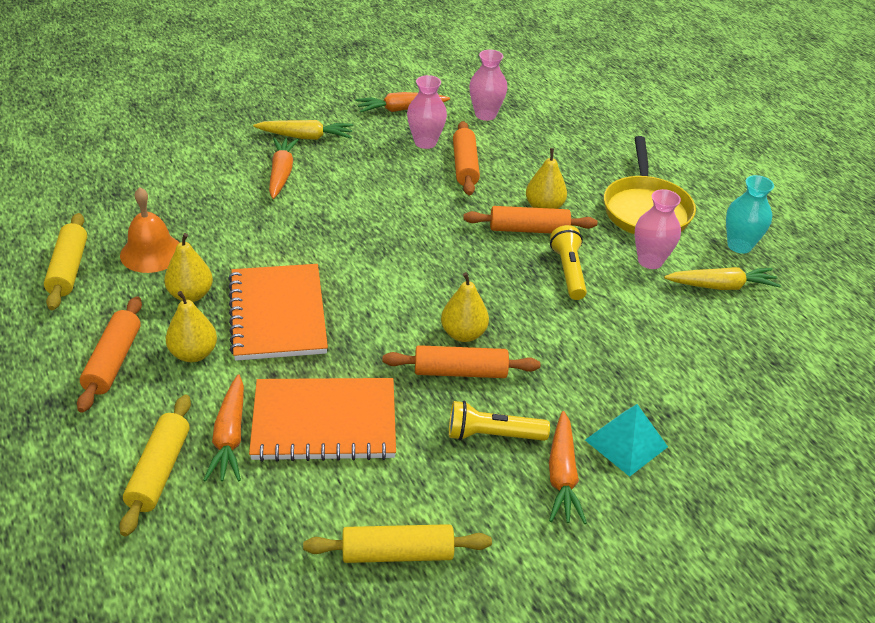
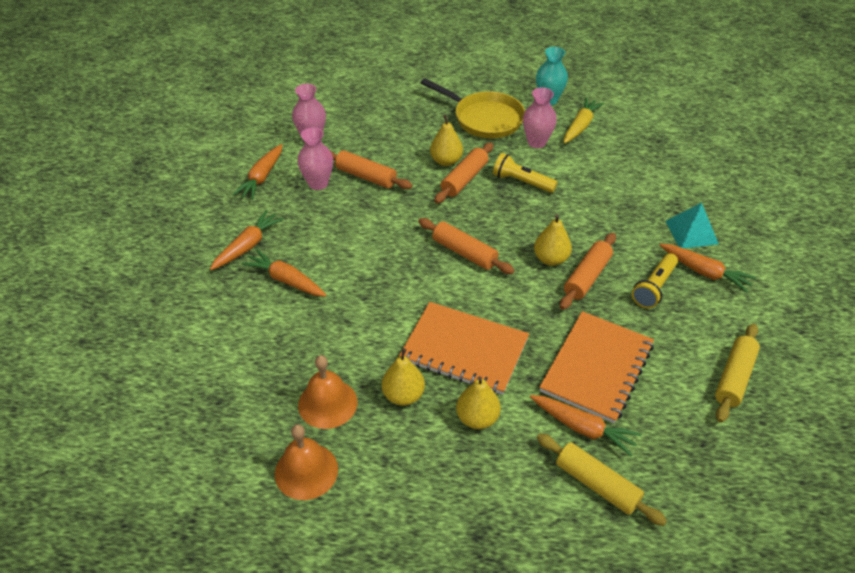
camera: 55 degrees left, 5 degrees up
(68, 269) = (306, 471): yellow rolling pin -> orange bell
(113, 361) = (453, 475): orange rolling pin -> orange rolling pin (464, 253)
(305, 137) = (247, 246): yellow carrot -> orange carrot

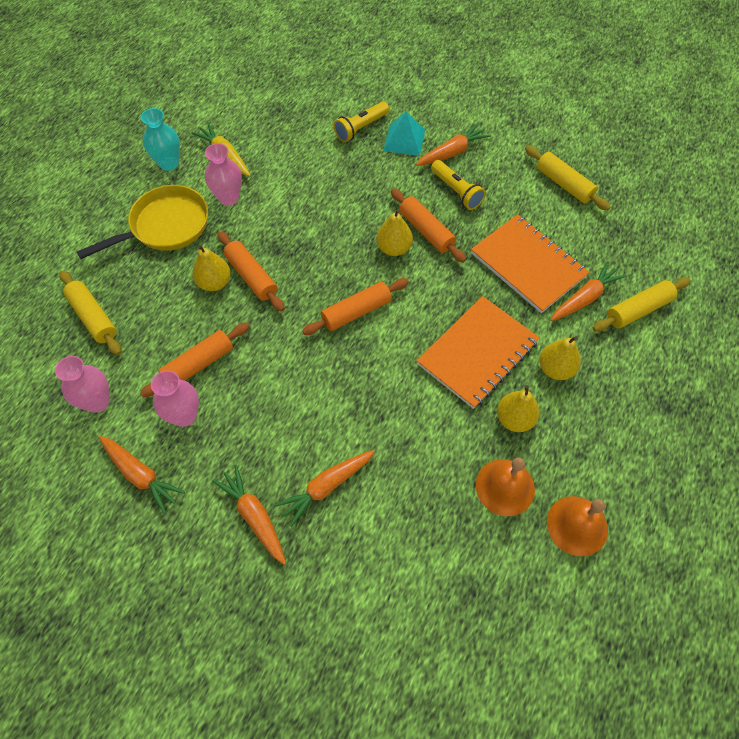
camera: 70 degrees left, 15 degrees up
(381, 112) = (93, 317): none -> yellow rolling pin
(522, 182) = (280, 231): yellow flashlight -> yellow flashlight (361, 128)

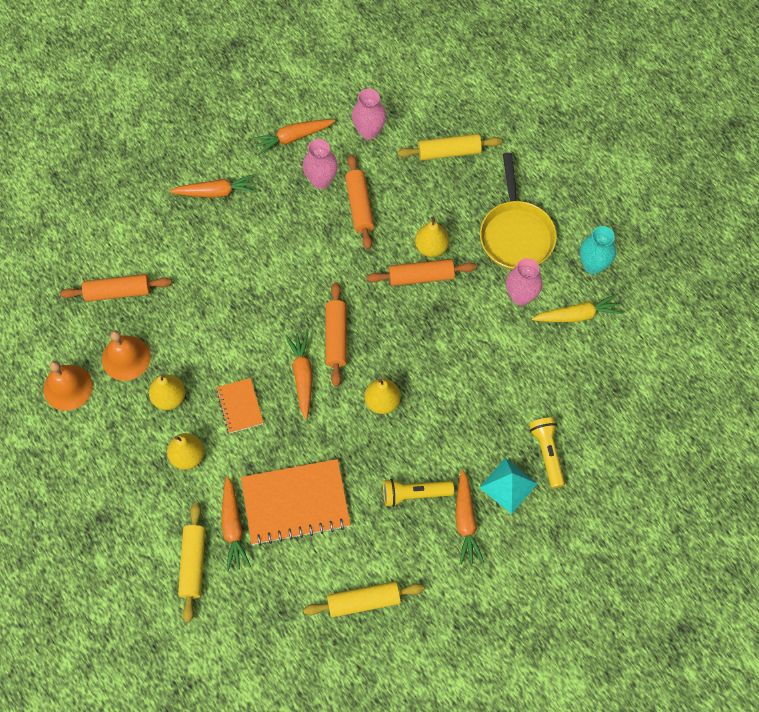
camera: 120 degrees right, 5 degrees up
(326, 487) = (206, 244): orange carrot -> orange carrot (302, 376)
(426, 231) = (384, 439): orange rolling pin -> orange rolling pin (118, 292)
(477, 353) = (240, 406): orange notebook -> orange notebook, size x0.52

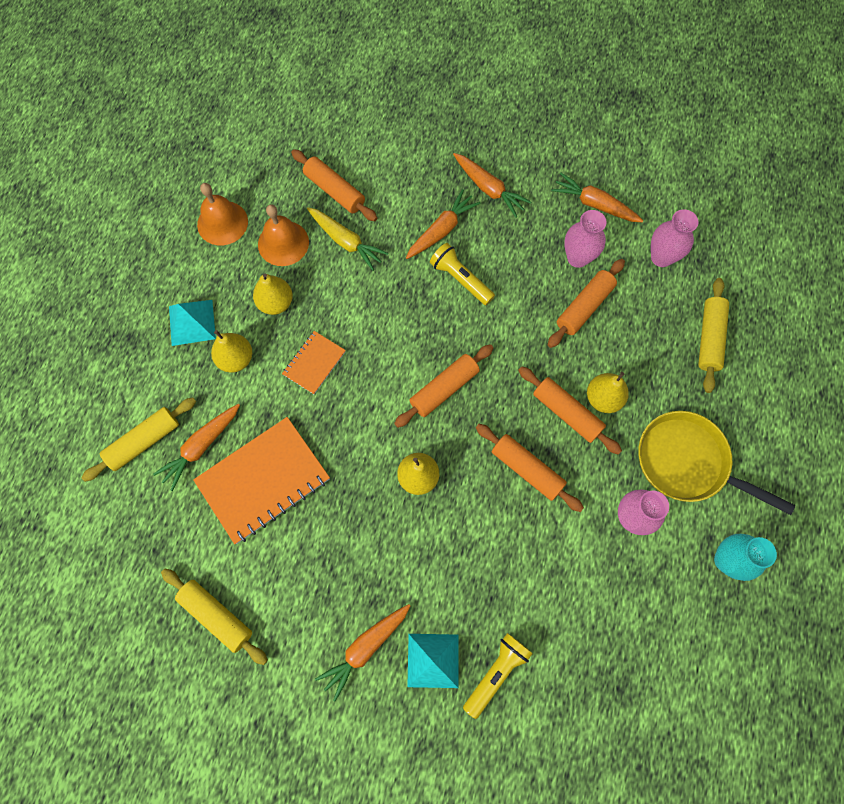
camera: 50 degrees right, 5 degrees up
(130, 466) = (192, 322): none -> turquoise pyramid
(295, 503) = (263, 480): orange notebook -> orange notebook turned 75 degrees counterclockwise
(302, 376) = (384, 390): orange carrot -> orange carrot (441, 230)
(414, 494) = (354, 578): yellow flashlight -> yellow flashlight (460, 279)
(436, 331) = (527, 469): none -> orange rolling pin
(449, 152) = (709, 338): yellow rolling pin -> yellow rolling pin turned 60 degrees clockwise
(515, 234) = (687, 462): yellow pan -> yellow pan turned 75 degrees clockwise
(577, 315) = (661, 587): yellow carrot -> yellow carrot (346, 241)

